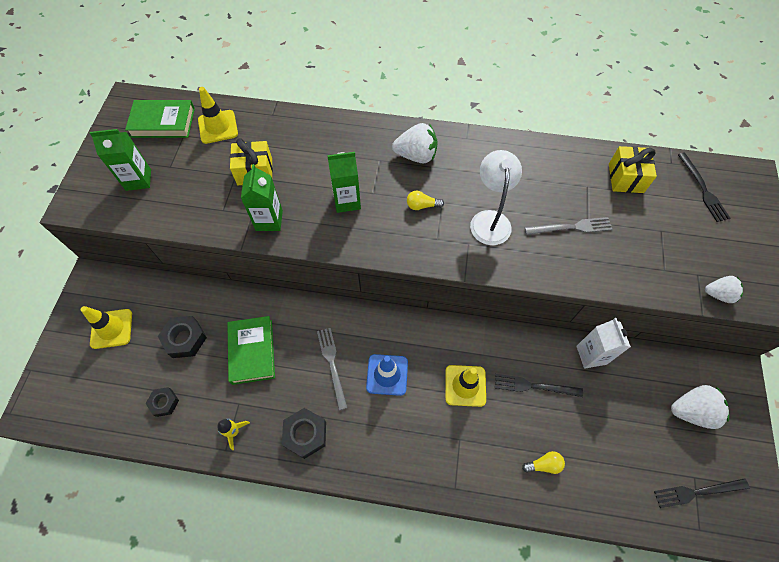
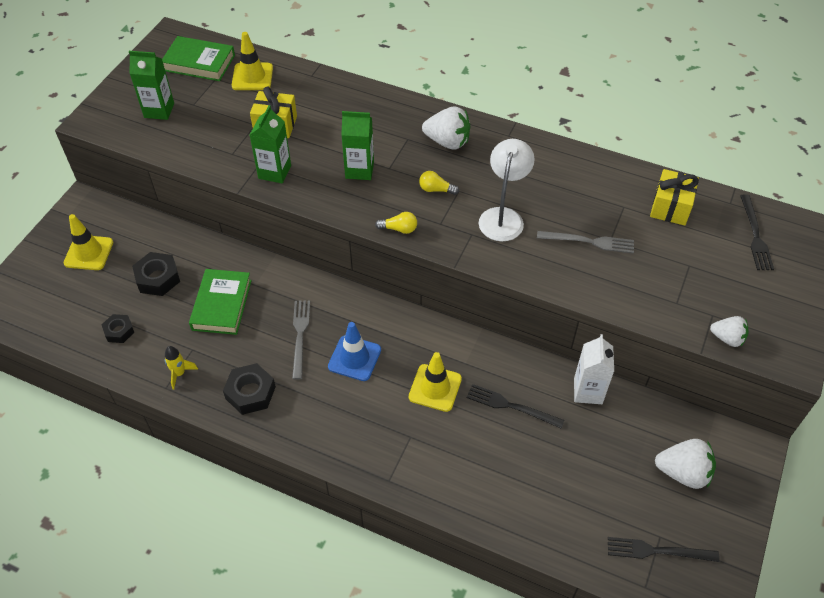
camera: 15 degrees right, 10 degrees down
(544, 464) = (493, 482): yellow light bulb -> yellow light bulb (399, 229)

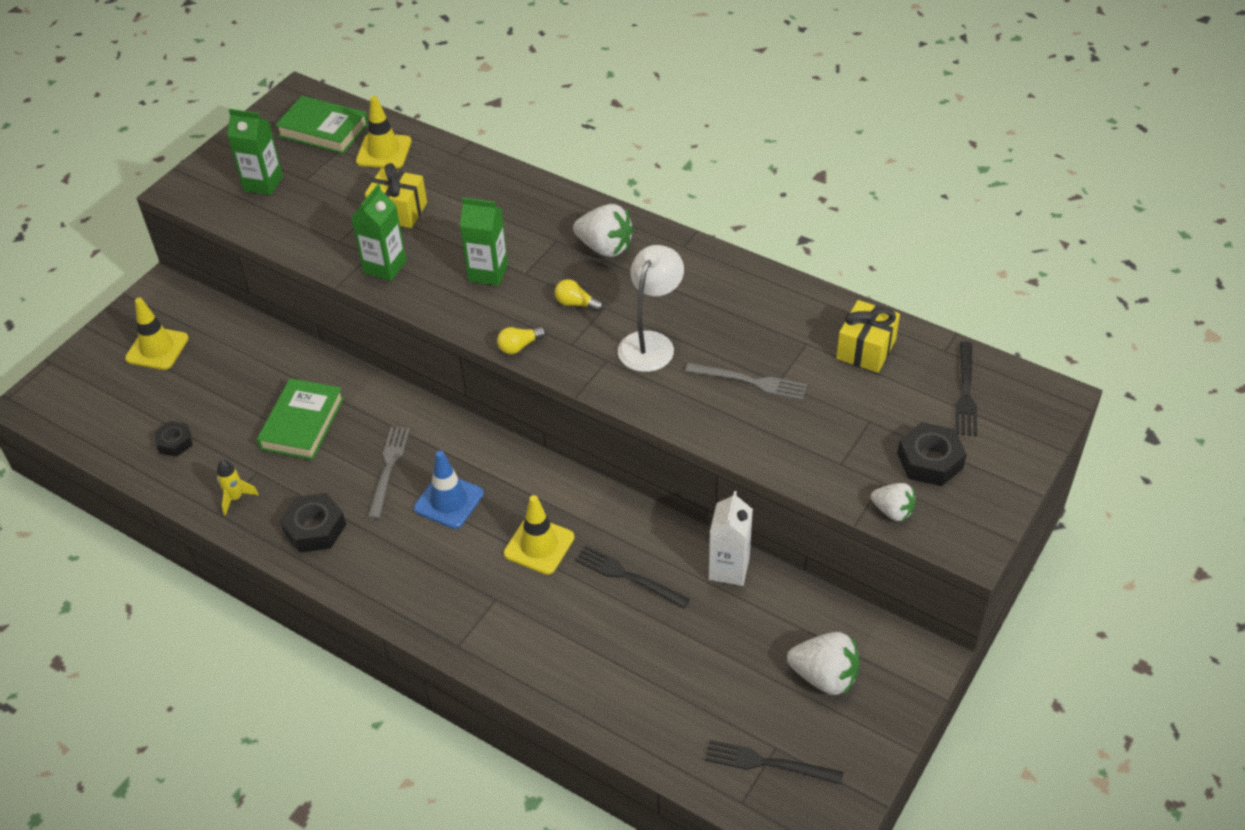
camera: 10 degrees right, 5 degrees down
(158, 278) = (233, 385): black nut -> black nut (930, 461)
(399, 229) = (519, 346): yellow light bulb -> yellow light bulb turned 135 degrees clockwise

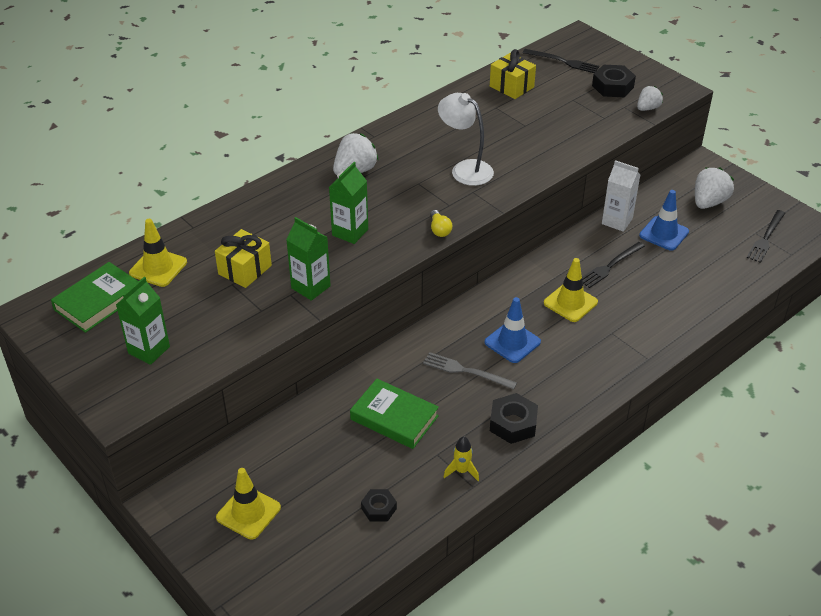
camera: 75 degrees left, 5 degrees down
(576, 304) = (408, 195): yellow light bulb -> none
(723, 629) = (664, 234): none -> blue traffic cone
(750, 382) = (520, 136): grey fork -> none

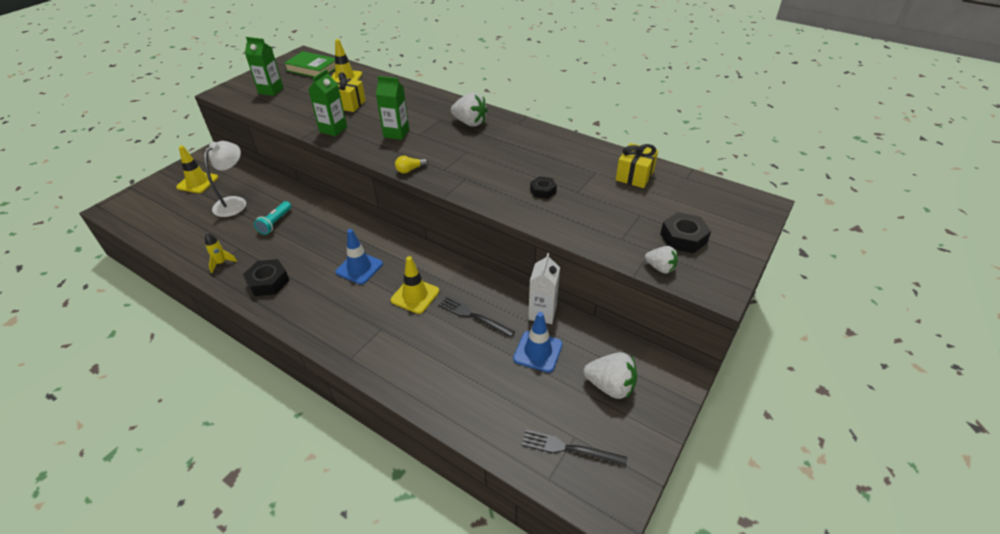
camera: 75 degrees right, 0 degrees up
(379, 508) = (192, 231): black nut -> black nut (543, 191)
(394, 418) = (275, 223): green book -> turquoise flashlight
(465, 169) = (495, 170): white lamp -> white lamp (235, 203)
(466, 371) = (324, 248): grey fork -> none
(563, 62) = (703, 200): black fork -> none

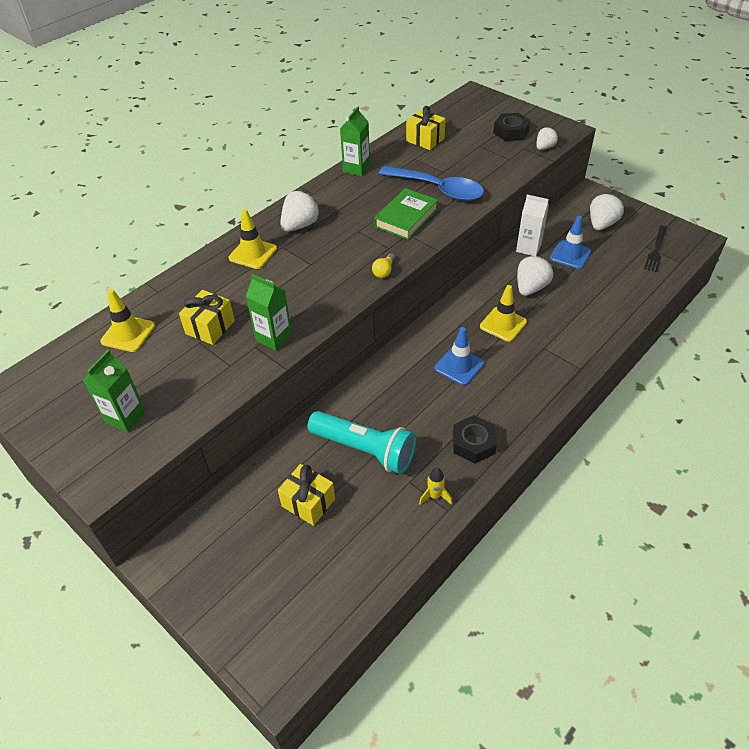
camera: 80 degrees left, 5 degrees up
(197, 182) = (240, 563): yellow traffic cone -> yellow traffic cone (253, 253)
(235, 203) = (308, 502): white lamp -> yellow gift
(275, 223) = (364, 450): turquoise flashlight -> turquoise flashlight, size x1.91
(312, 69) = (73, 373): green book -> green book (406, 218)
(396, 133) = (303, 282): green carton -> green carton (356, 168)
(410, 170) = (384, 271): yellow light bulb -> yellow light bulb turned 45 degrees clockwise
(473, 316) = (531, 288): black fork -> white strawberry
(543, 191) = (438, 189): black nut -> blue spoon

